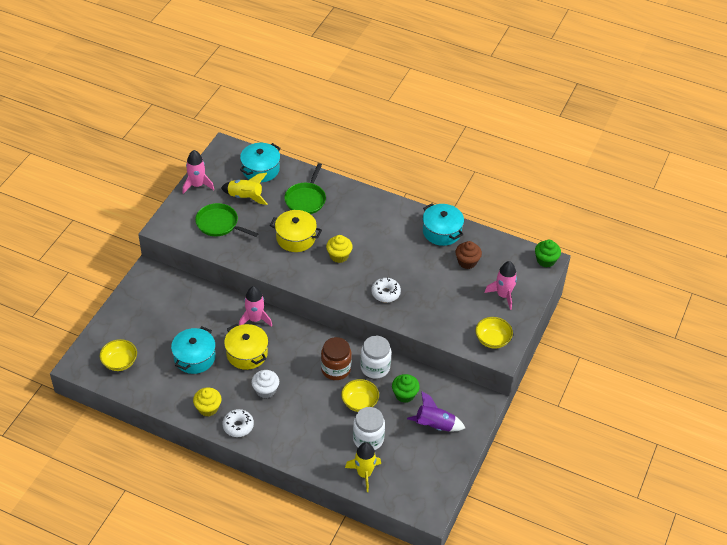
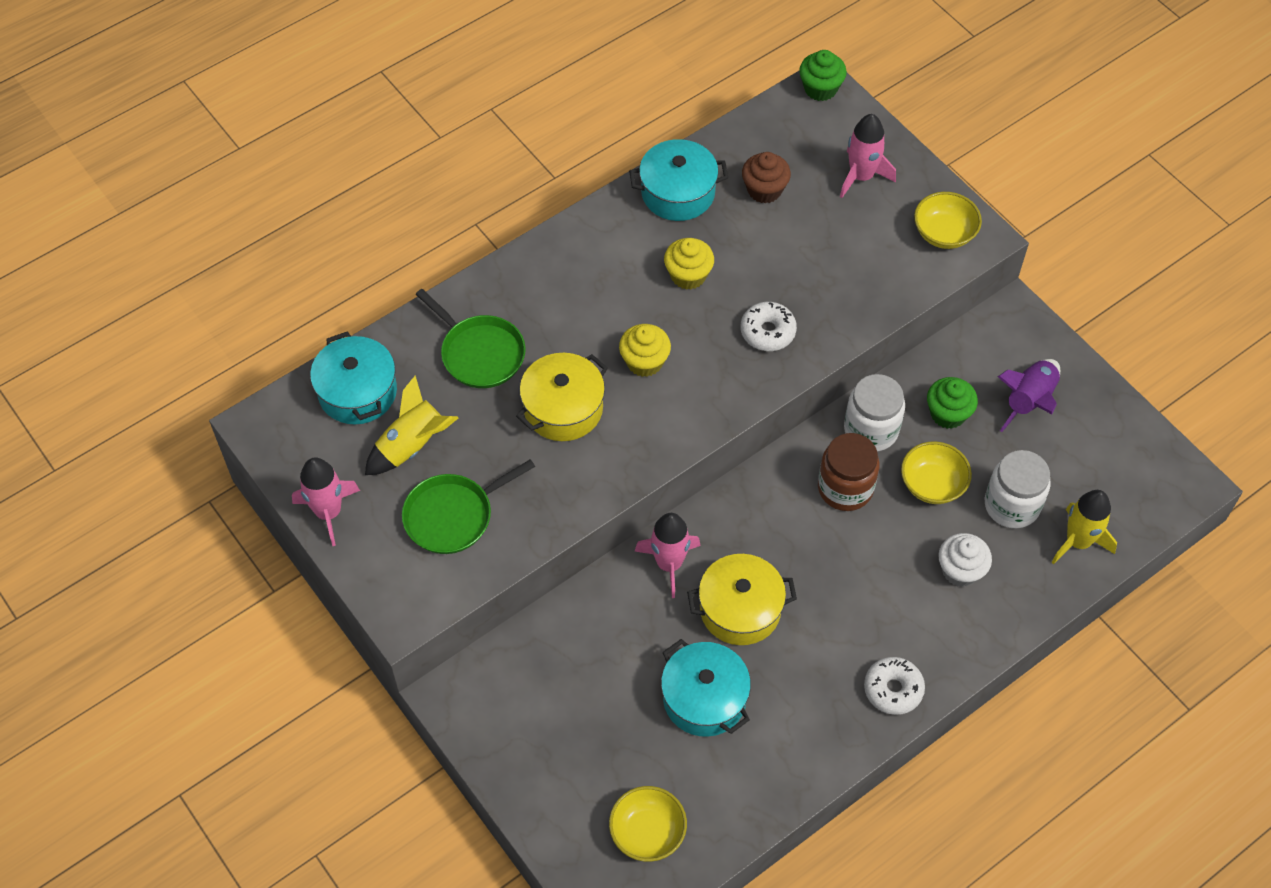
camera: 60 degrees left, 10 degrees up
(208, 408) = (831, 722): yellow cupcake -> yellow cupcake (688, 275)
(265, 390) = (837, 614): white cupcake -> white cupcake (960, 570)

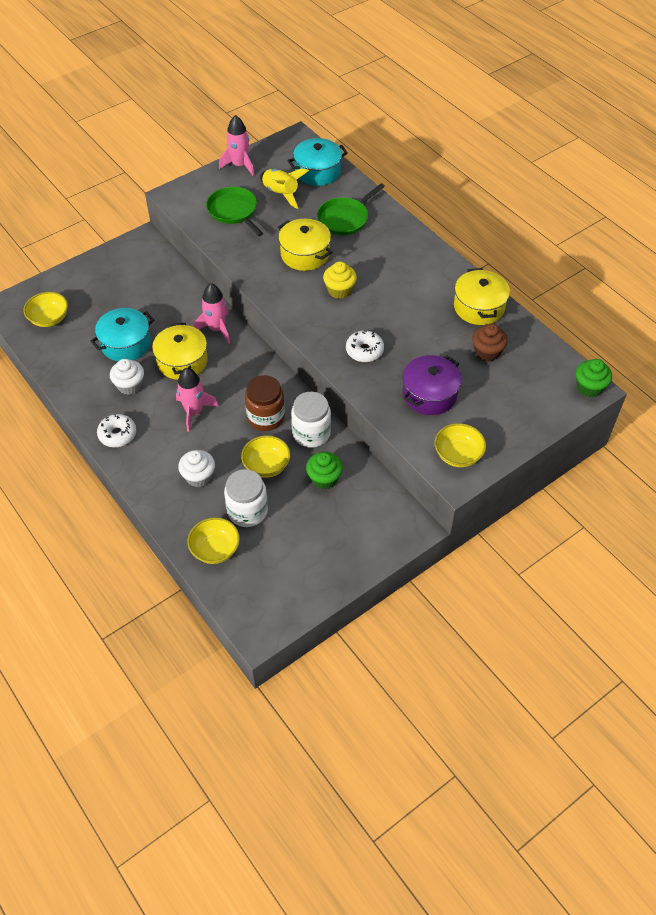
camera: 90 degrees right, 5 degrees down
(678, 193) = (479, 307): turquoise pot -> yellow pot
(688, 275) = (409, 311): yellow cupcake -> none
(794, 682) = (130, 385): none -> white cupcake
(844, 258) = (429, 394): none -> purple pot
(861, 176) = (507, 408): pink rocket -> pink rocket (194, 412)
(1029, 401) = (335, 530): purple rocket -> none
(1078, 541) = (215, 549): yellow rocket -> yellow bowl

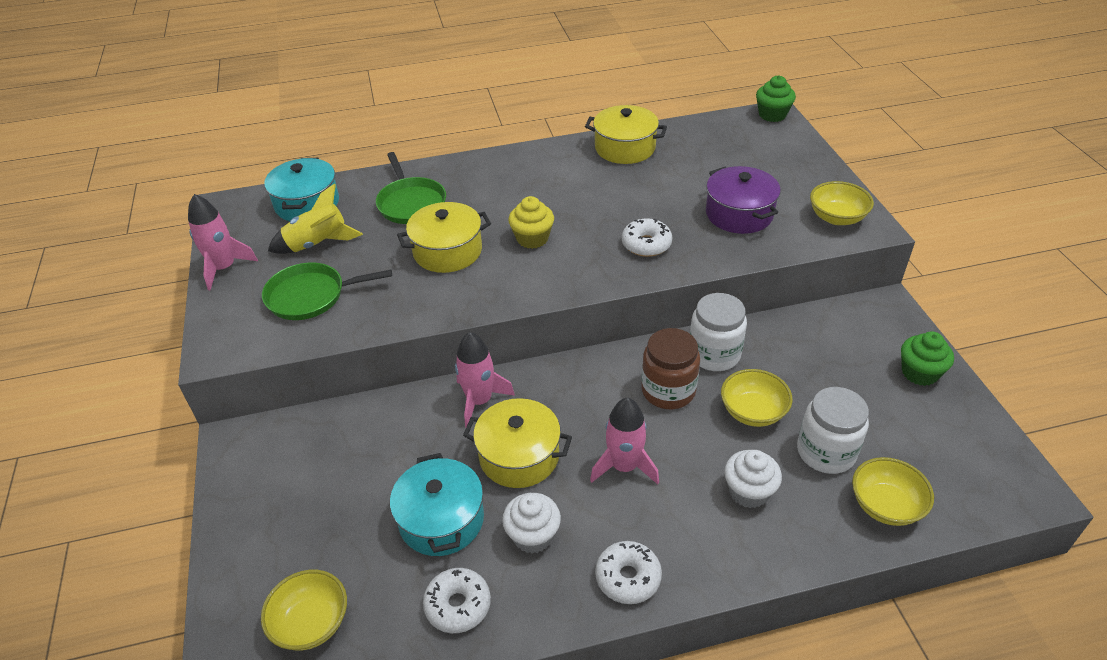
camera: 65 degrees left, 10 degrees down
(77, 370) = (458, 605): none -> white donut
(324, 478) = (792, 362): green cupcake -> green cupcake (919, 373)
(487, 352) = (694, 160): brown cupcake -> none

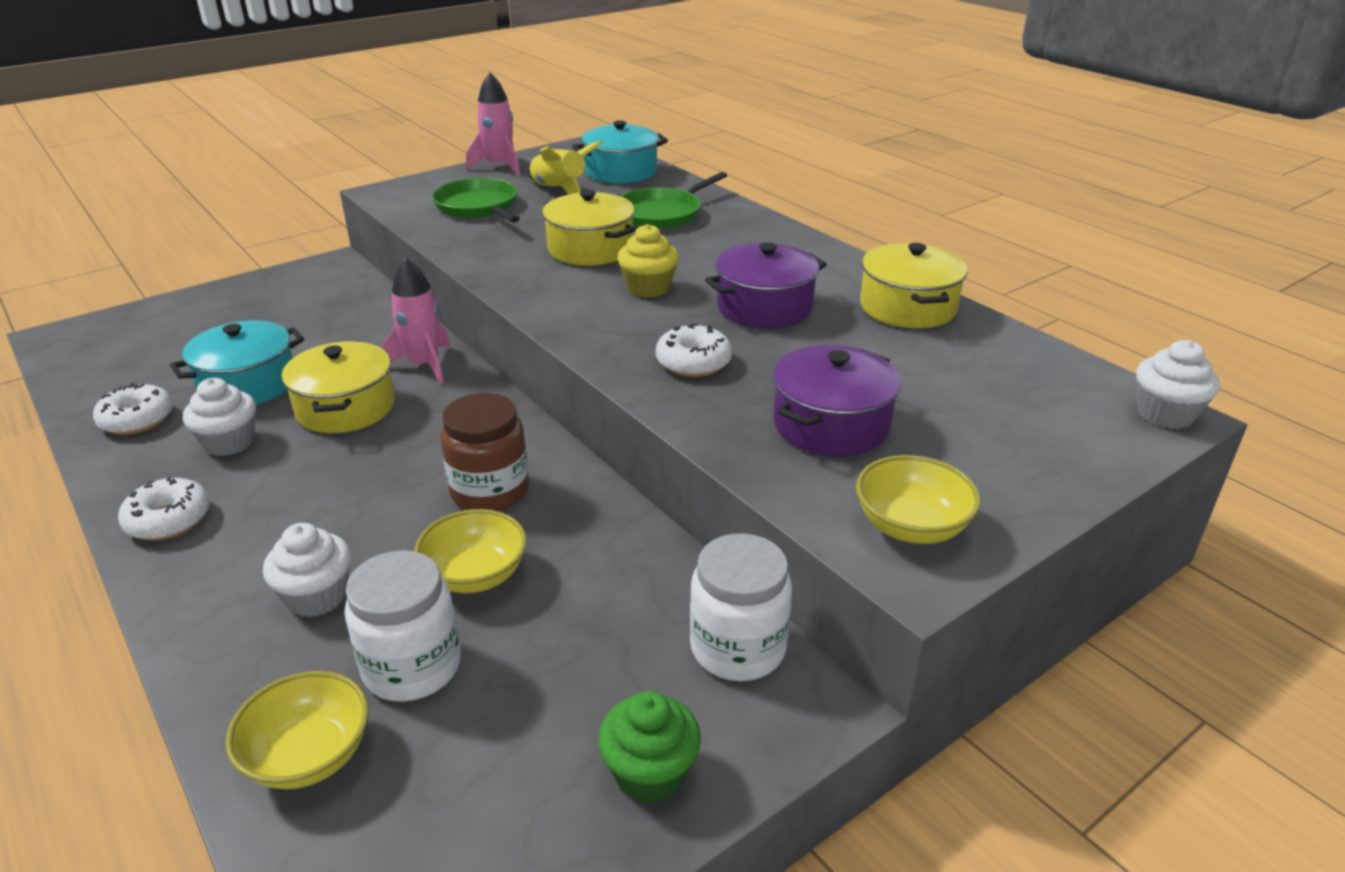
camera: 65 degrees right, 10 degrees down
(311, 622) = (124, 352): yellow bowl -> none
(592, 198) = (764, 307): none -> purple pot
(624, 466) = (344, 483): pink rocket -> none
(714, 354) = (581, 518): white jar -> white jar (737, 648)
(772, 115) = (1165, 414): green cupcake -> white cupcake

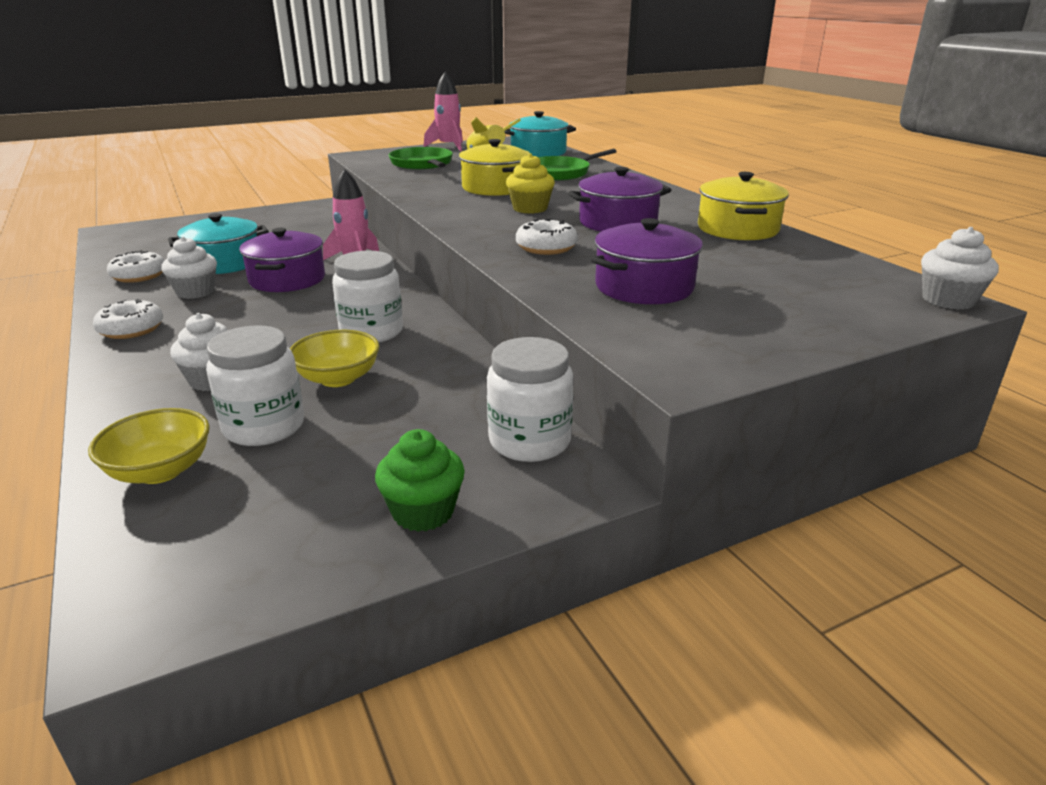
camera: 10 degrees right, 5 degrees down
(345, 408) = (287, 279): yellow pot -> purple pot
(490, 491) = (371, 332): brown jar -> white jar
(911, 526) = (688, 348): yellow bowl -> none

